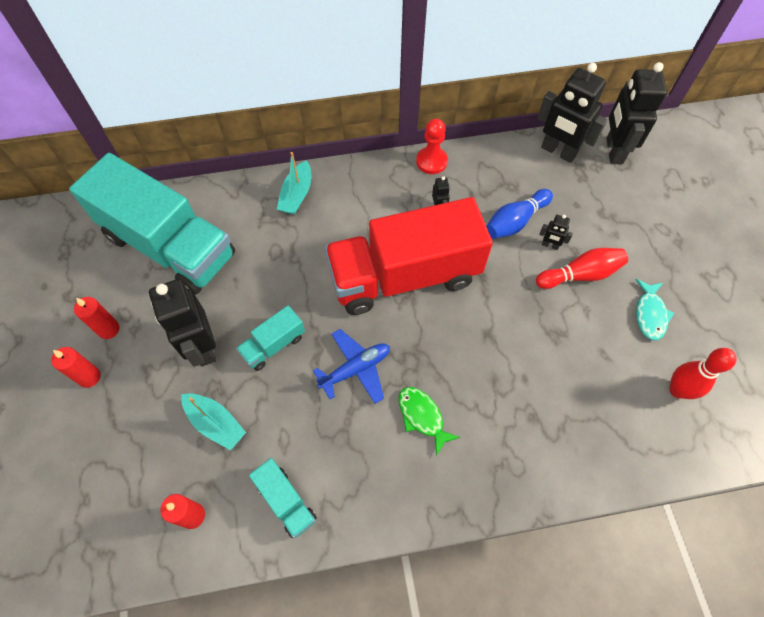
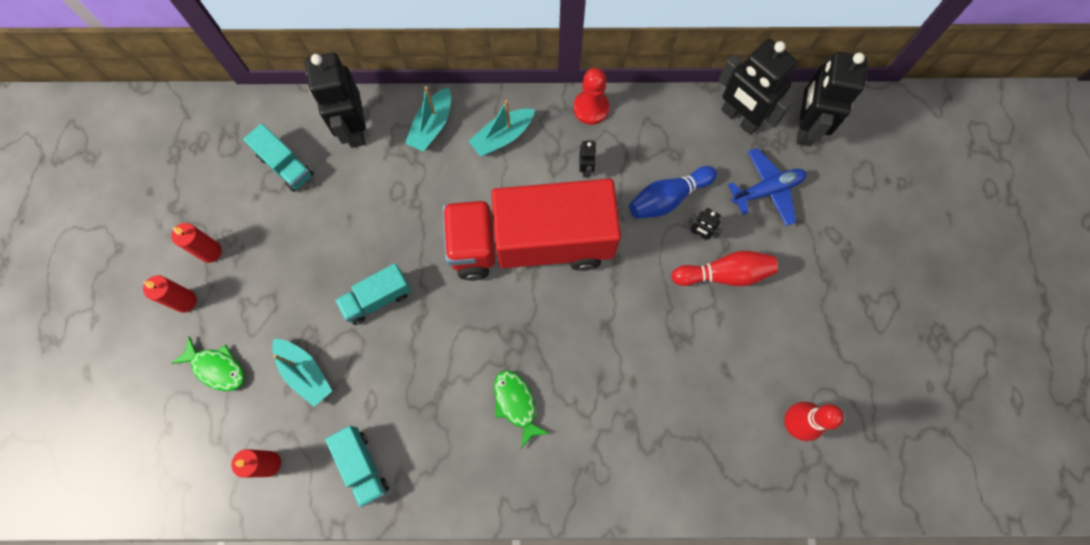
camera: 10 degrees right, 10 degrees up
(127, 433) = (216, 368): none -> green fish
(169, 245) = (285, 165): turquoise truck -> turquoise truck, size x0.42
(202, 347) = (304, 288): black robot -> black robot (354, 129)
(355, 369) = (458, 340): blue plane -> blue plane (767, 190)
(360, 194) = (503, 137): none -> turquoise boat
(650, 314) = (788, 333): turquoise fish -> none

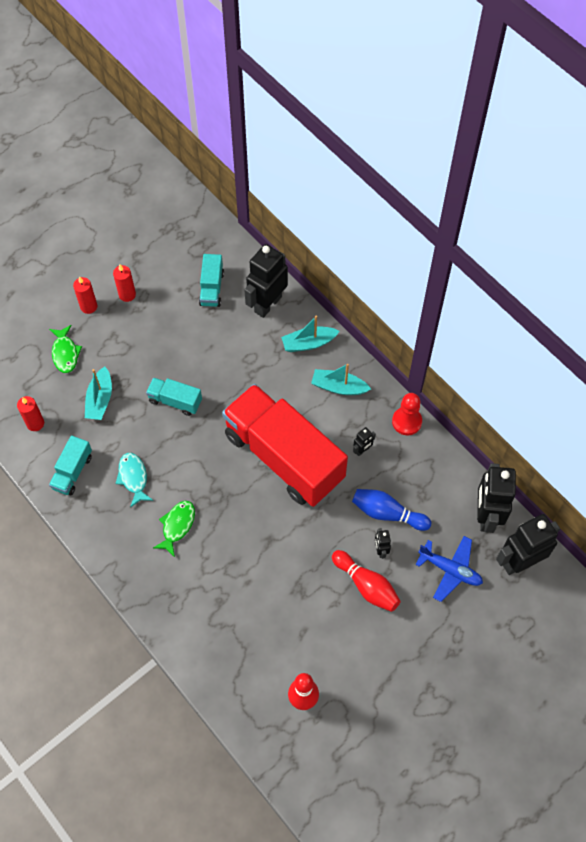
camera: 50 degrees right, 10 degrees down
(425, 407) = (133, 478): none -> turquoise fish

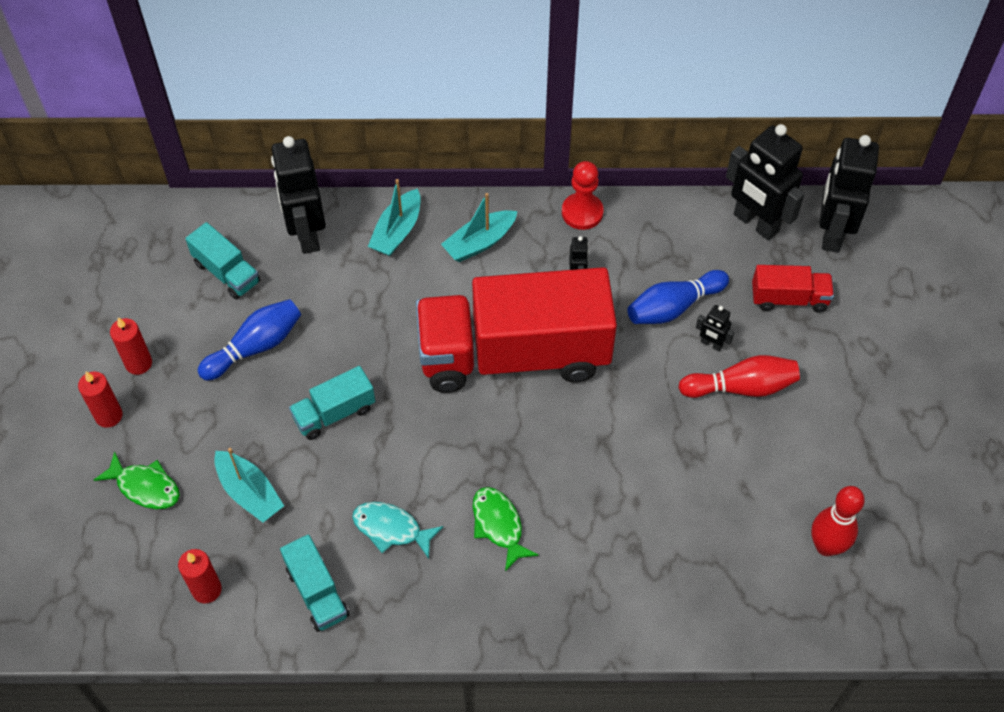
camera: 50 degrees left, 5 degrees down
(181, 336) = (255, 347): none -> blue bowling pin
(450, 570) = (789, 298): blue plane -> red truck

